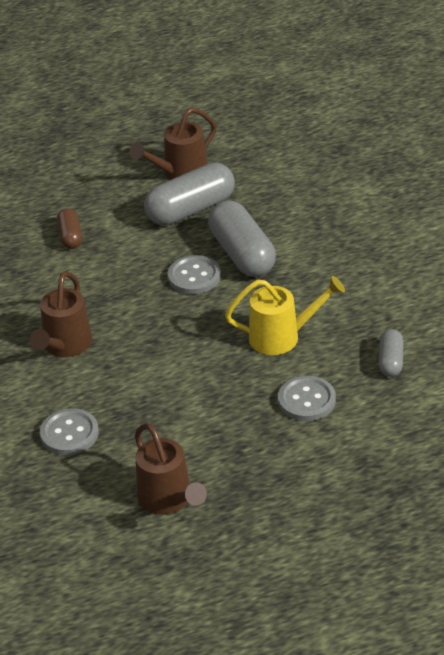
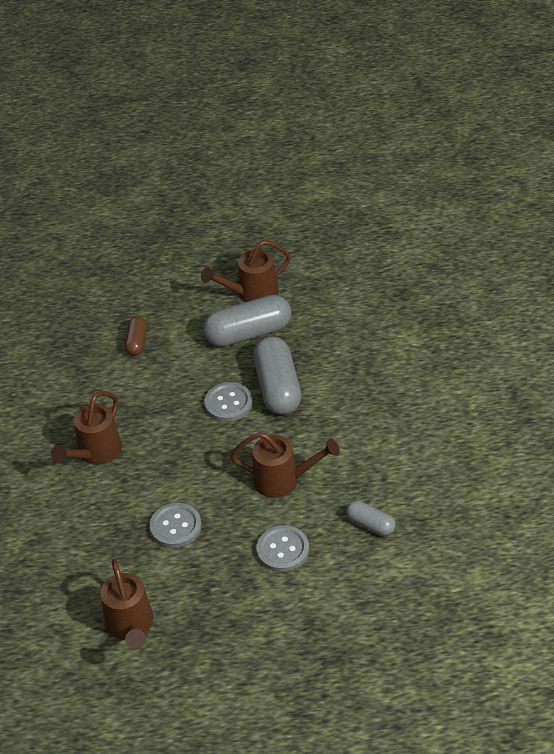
camera: 15 degrees right, 5 degrees up
(69, 433) = (70, 542): grey button -> grey button (175, 526)
(282, 337) = (283, 480): yellow watering can -> brown watering can
(391, 361) = (370, 524): grey capsule -> grey capsule turned 75 degrees counterclockwise

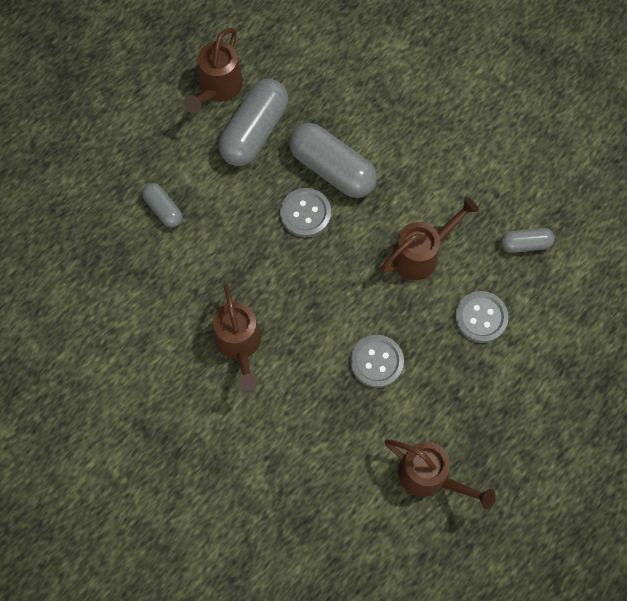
camera: 45 degrees left, 25 degrees up
(137, 342) = (163, 209): brown capsule -> grey capsule

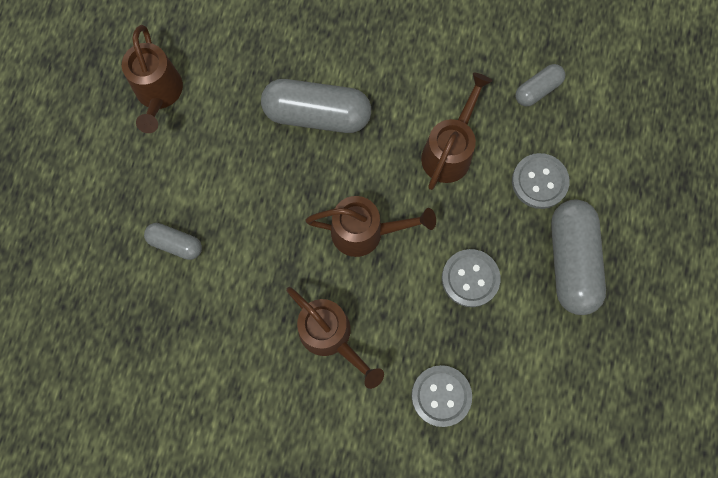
camera: 30 degrees left, 5 degrees up
(254, 131) = (220, 118): grey capsule -> grey capsule (571, 261)
(305, 213) = (317, 172): grey button -> grey button (441, 395)
(429, 477) = (584, 360): brown watering can -> brown watering can (365, 232)

